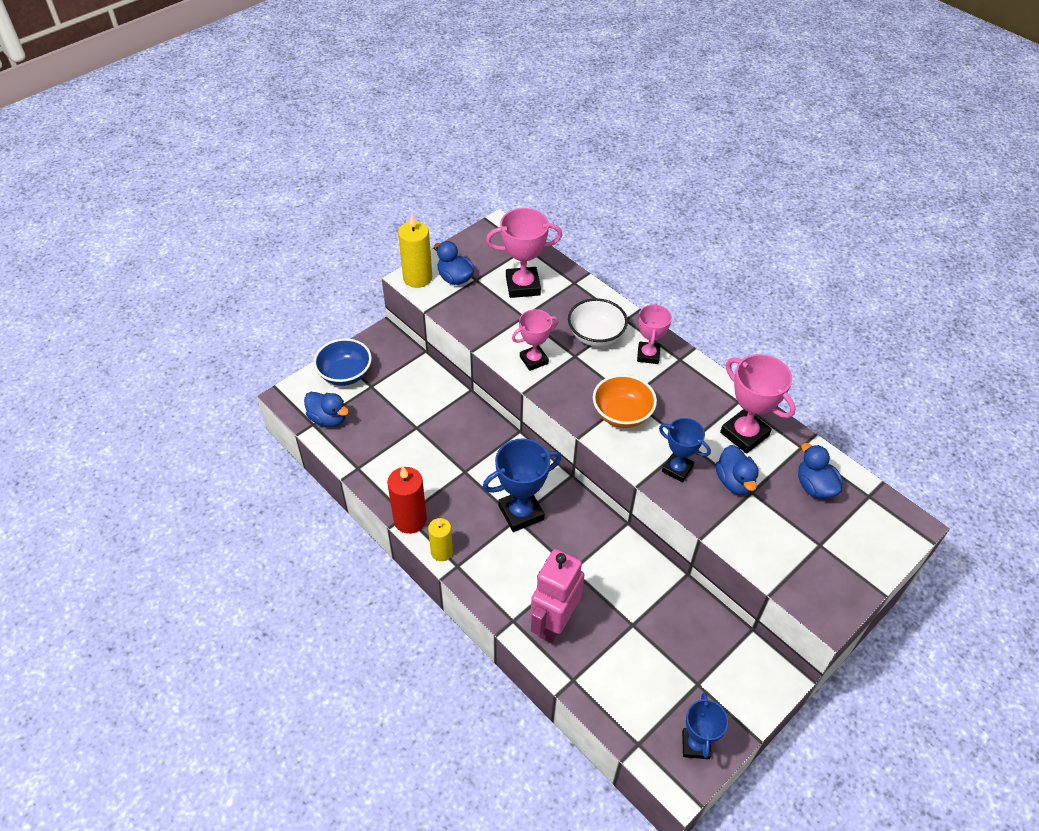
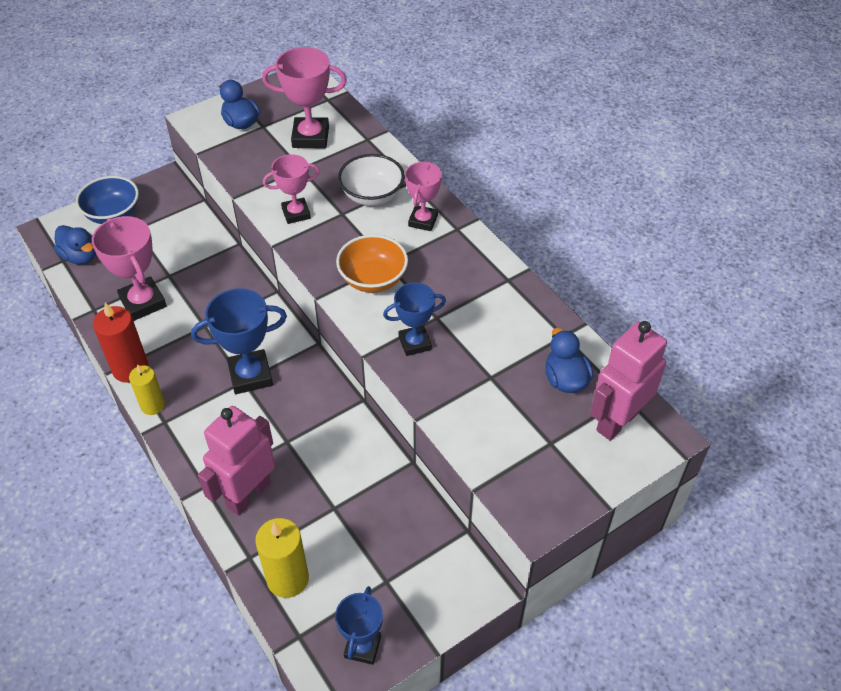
camera: 10 degrees right, 0 degrees up
(417, 278) = (201, 119): yellow candle -> yellow candle (288, 579)
(677, 469) = (415, 343): blue trophy -> blue trophy turned 60 degrees counterclockwise
(734, 481) = (475, 364): blue duck -> none
(744, 434) = (503, 315): pink trophy -> pink trophy (143, 302)
(868, 518) = (617, 421): none -> pink robot

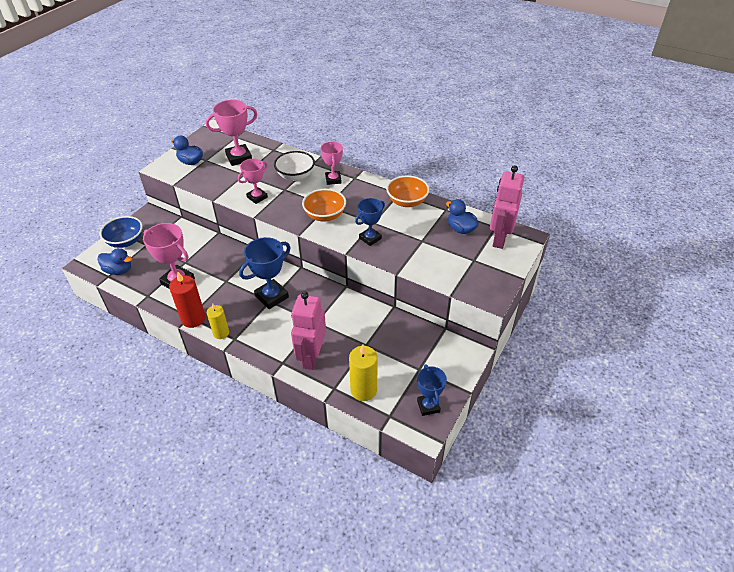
camera: 25 degrees left, 5 degrees down
(511, 299) = (407, 202): none -> orange bowl

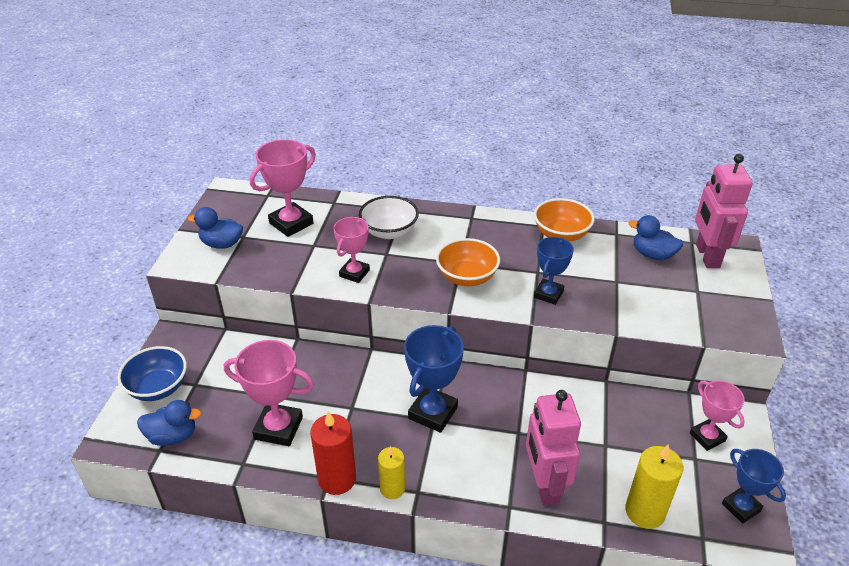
camera: 20 degrees left, 5 degrees down
(333, 180) = (444, 226): pink trophy -> pink trophy (707, 437)

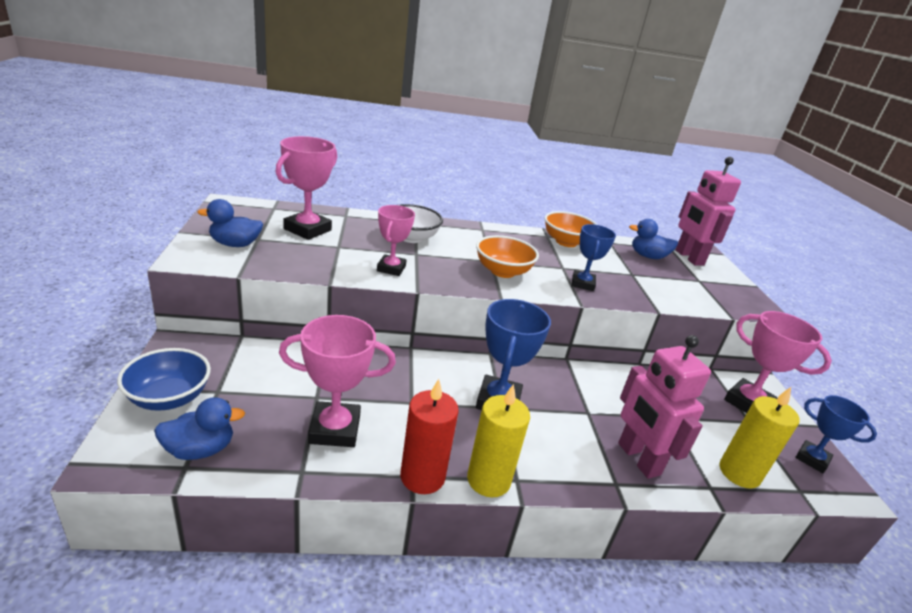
camera: 20 degrees left, 10 degrees down
(392, 488) = (488, 480): yellow candle -> yellow candle, size x1.53
(707, 437) = (748, 403): pink trophy -> pink trophy, size x1.53

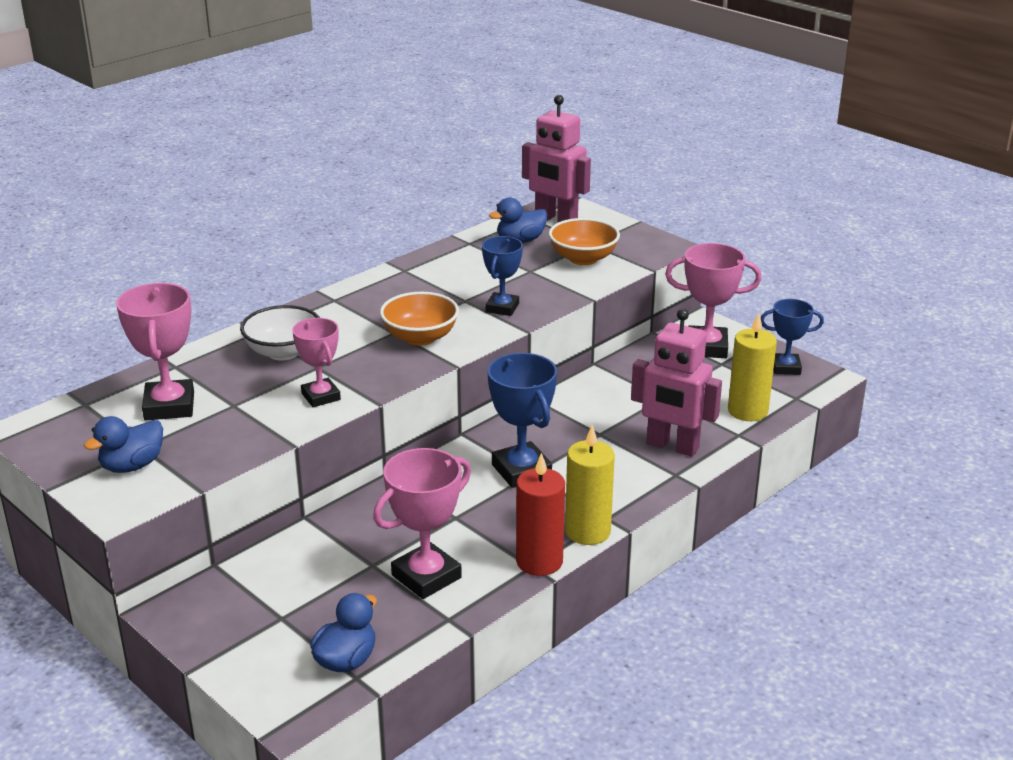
camera: 35 degrees left, 0 degrees up
(169, 398) = (249, 649): blue bowl -> none
(566, 242) = (430, 267): orange bowl -> orange bowl (583, 258)
(582, 283) = (502, 308): blue trophy -> blue trophy turned 45 degrees clockwise

